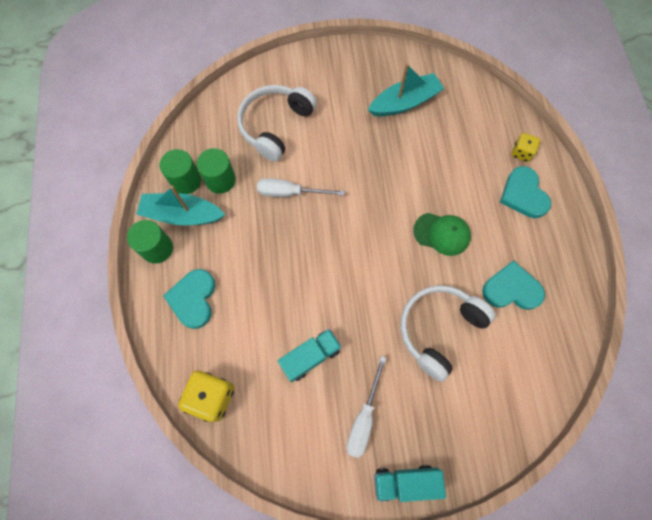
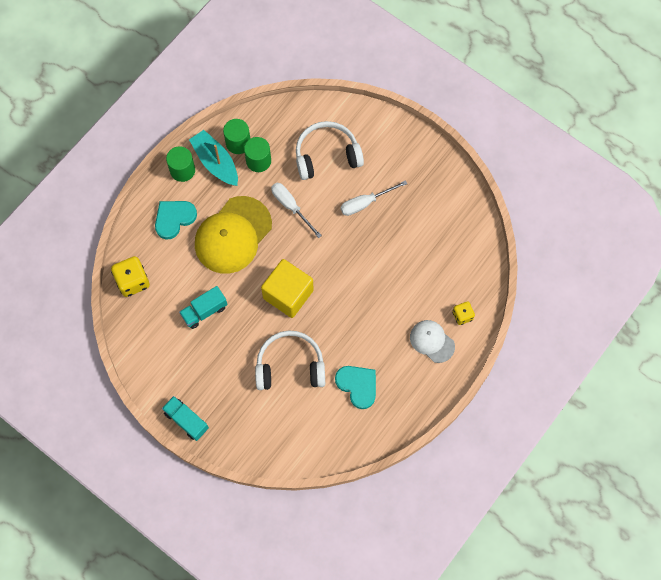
camera: 45 degrees right, 0 degrees up
(264, 263) = (233, 235): none -> yellow cap
(310, 357) = (204, 311): turquoise truck -> turquoise truck turned 135 degrees clockwise
(363, 418) = (199, 369): white screwdriver -> white screwdriver (365, 203)
(368, 268) = (288, 294): none -> yellow cube
(405, 102) = (425, 214): turquoise boat -> none
(442, 234) = (353, 316): green cap -> none
(523, 194) = (432, 341): turquoise heart -> white cap

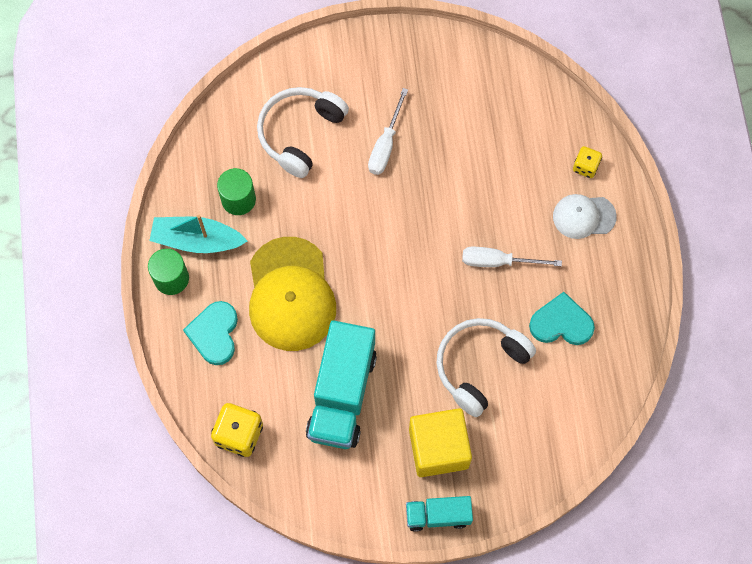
camera: 45 degrees left, 0 degrees up
(204, 311) = (342, 394): turquoise truck -> turquoise truck, size x1.84
(238, 143) = (199, 200): green cylinder -> none
(288, 294) = (405, 300): yellow cube -> yellow cube (438, 448)
(291, 207) = (318, 214): white screwdriver -> white screwdriver (498, 261)

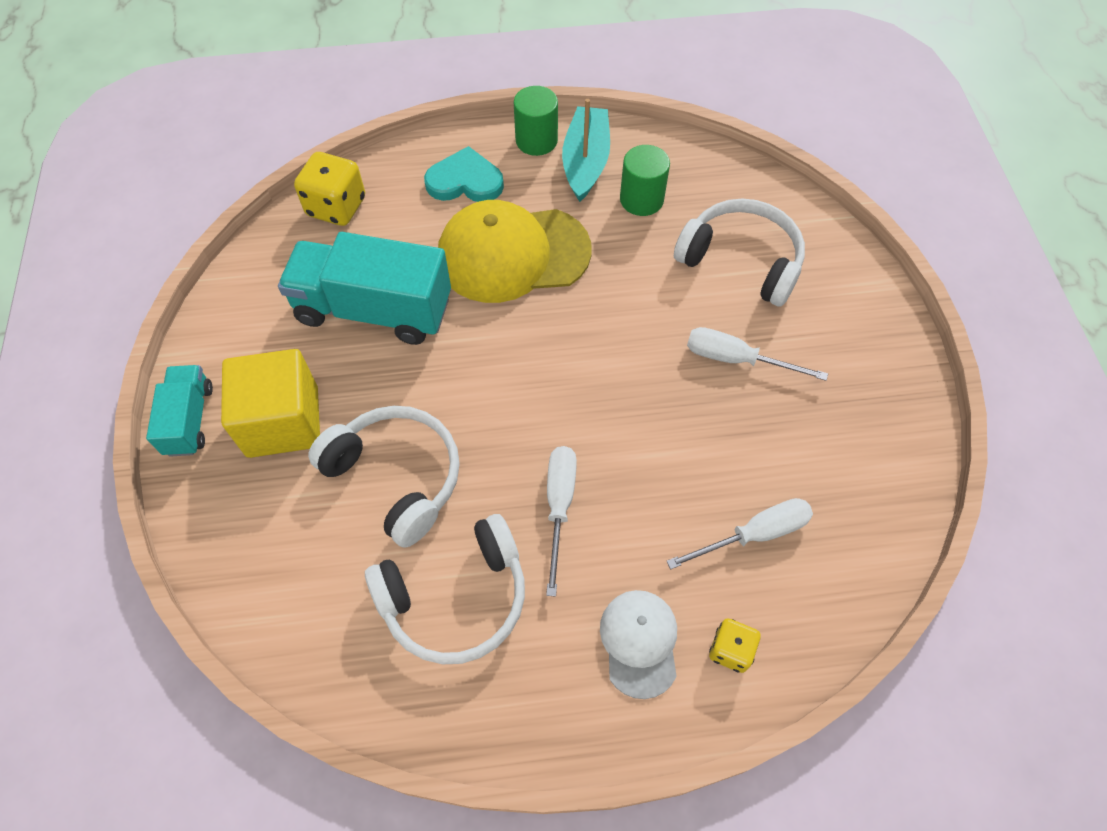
camera: 90 degrees right, 10 degrees down
(513, 146) = (754, 534): none -> white screwdriver
(561, 323) = (455, 598): turquoise heart -> white headphones

